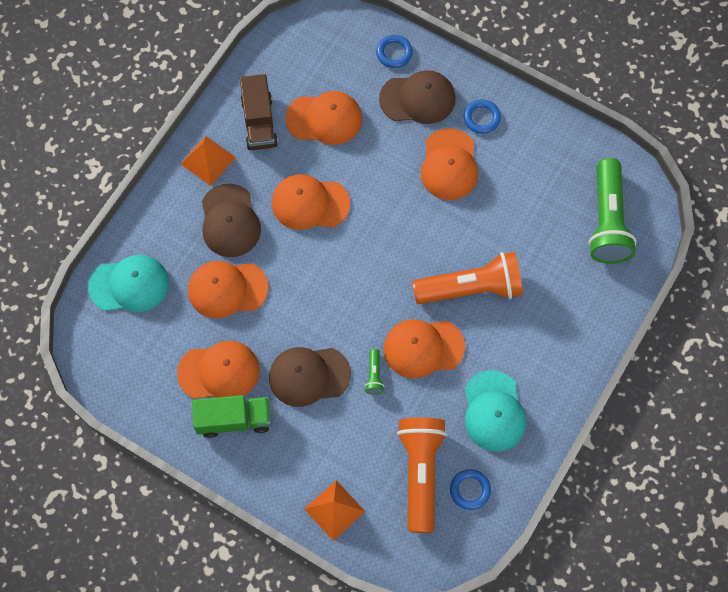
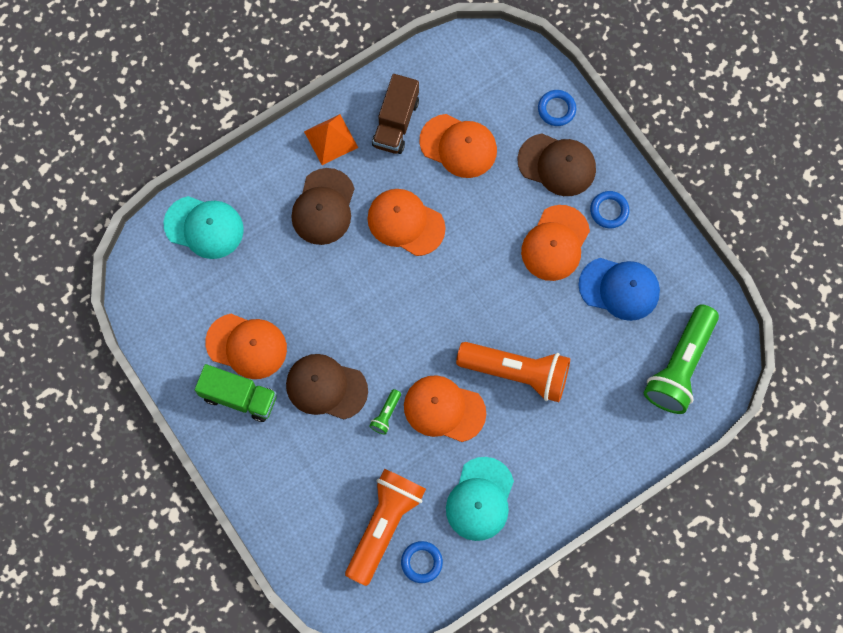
camera: 25 degrees right, 5 degrees up
(227, 289) = (290, 271): orange cap -> none
(334, 510) = (290, 522): orange pyramid -> none
(523, 179) = (619, 288): none -> blue cap

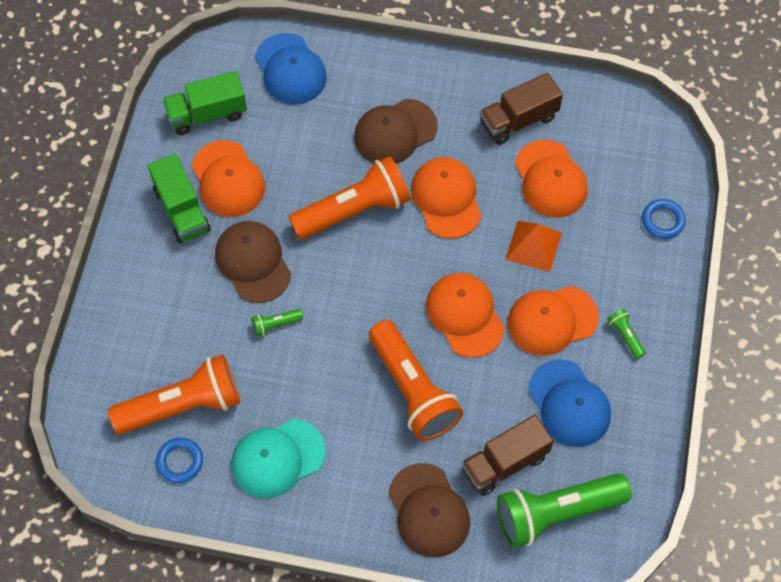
camera: 45 degrees right, 10 degrees down
(181, 313) = (207, 114): none -> green truck
(204, 227) = (290, 69): turquoise cap -> blue cap
(331, 139) = (454, 89): orange pyramid -> orange pyramid (533, 246)
(354, 288) = (354, 210): none -> orange flashlight
(444, 409) = (324, 363): orange cap -> orange cap (465, 315)
(557, 165) = (618, 262): brown cap -> brown cap (428, 510)
(609, 211) = (625, 336): blue ring -> green flashlight
(619, 365) = (504, 463): none -> brown truck

